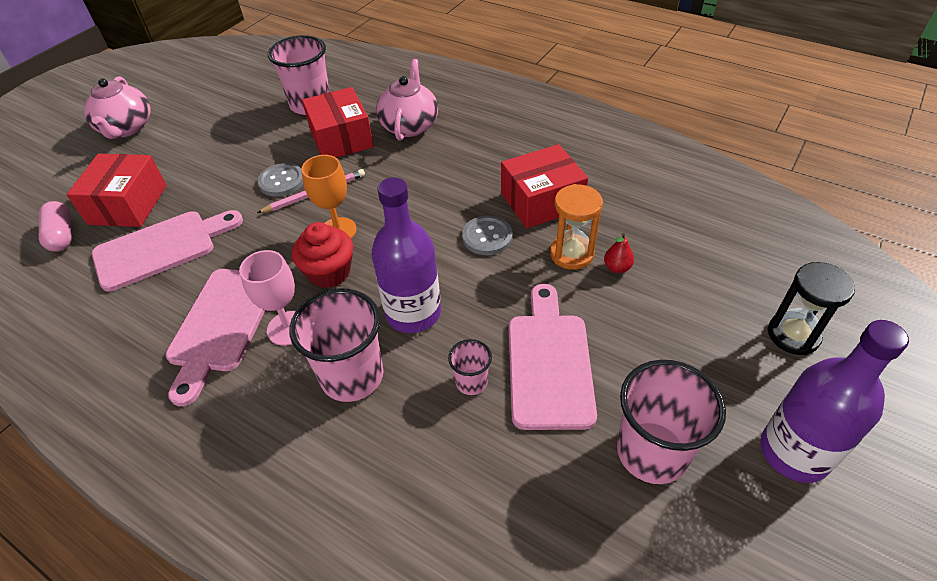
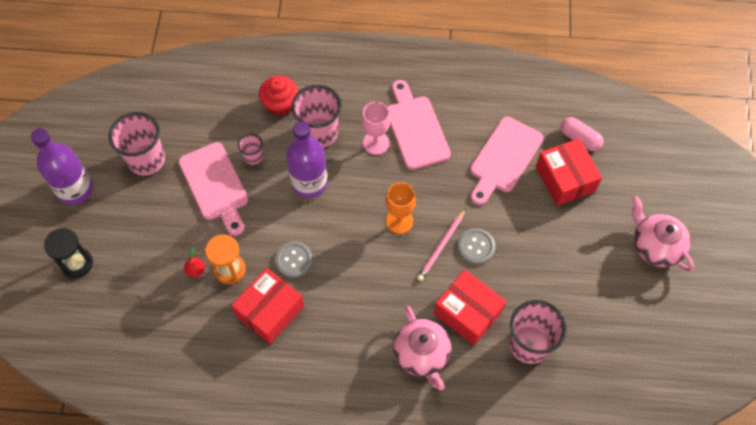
camera: 150 degrees right, 15 degrees up
(329, 272) = (380, 188): red cupcake -> red cupcake (280, 105)

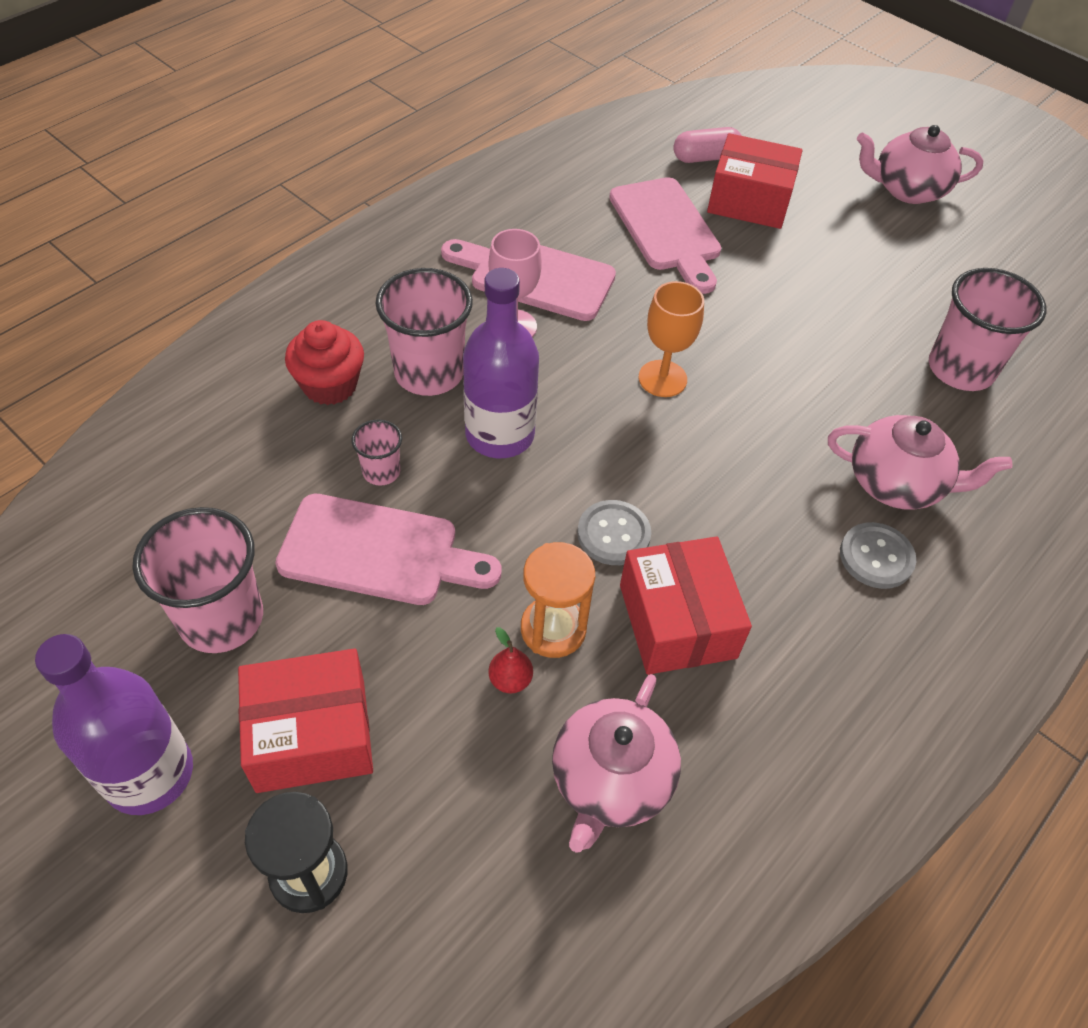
camera: 55 degrees left, 10 degrees down
(180, 333) = (610, 780): none -> pink teapot
(441, 246) = (742, 361): pink pencil -> none
(468, 312) = (867, 397): red box -> red box (311, 734)
(476, 247) = (773, 330): grey button -> grey button (876, 557)

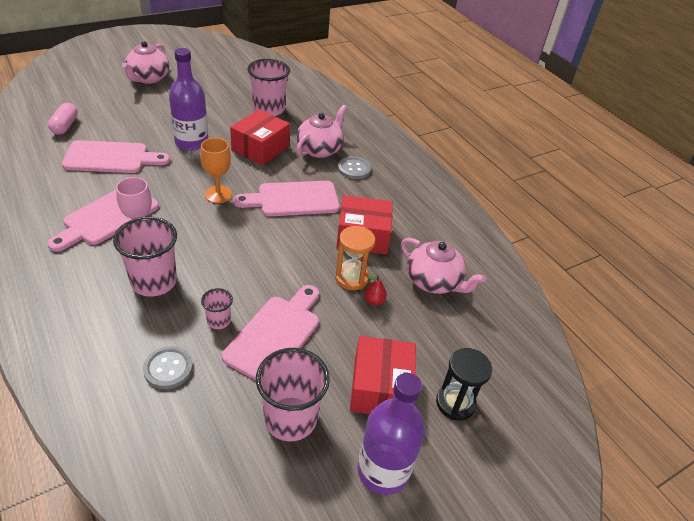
camera: 75 degrees left, 10 degrees down
(330, 385) = (133, 331): red cupcake -> none
(500, 434) = (220, 264): purple bottle -> purple bottle (191, 142)
(613, 534) = (306, 241): grey button -> grey button (168, 368)
(716, 483) = (293, 199): none -> pink cutting board
(749, 200) = (113, 124): red box -> red box (260, 148)

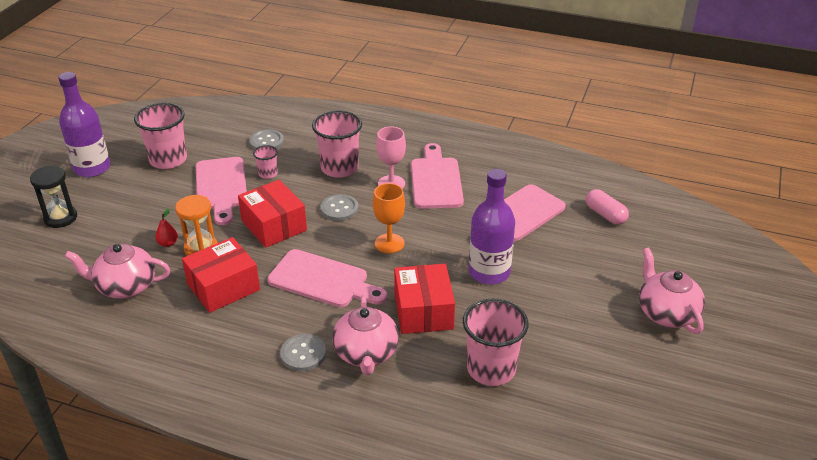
camera: 145 degrees right, 5 degrees down
(211, 242) = (339, 209): none -> grey button
(293, 199) = (322, 280): pink cutting board -> pink cutting board turned 75 degrees clockwise
(380, 388) = (121, 199): red box -> red box (274, 225)

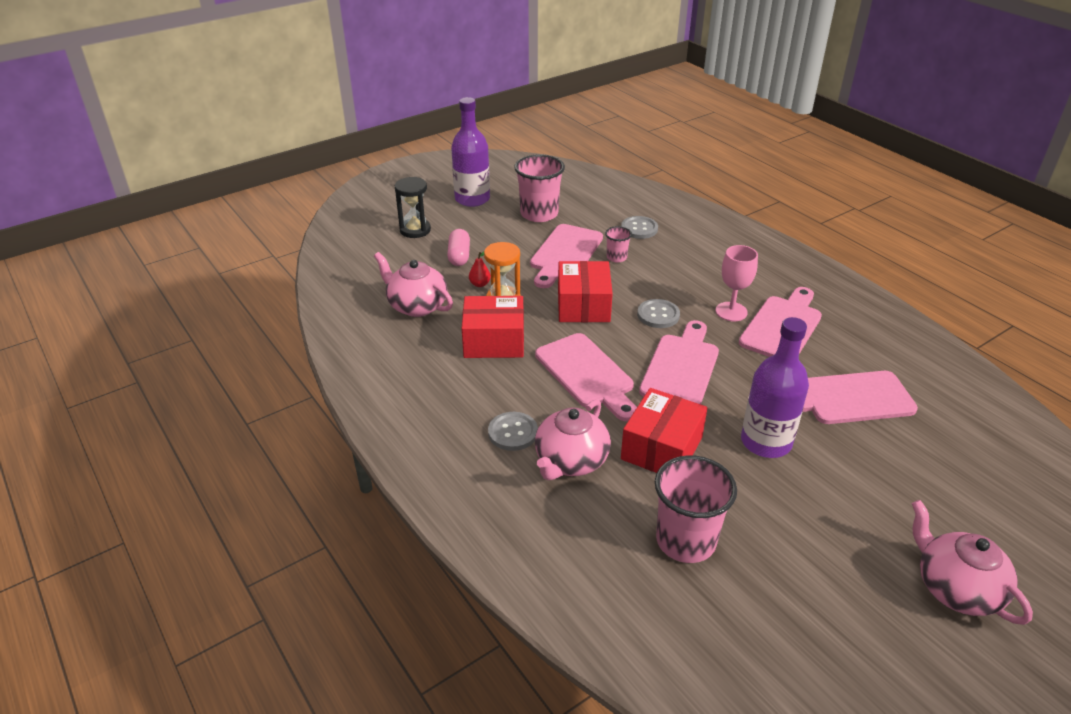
camera: 35 degrees right, 0 degrees up
(339, 168) = (690, 277): pink cup -> none
(389, 243) = (681, 367): orange goblet -> pink cutting board
(605, 215) = (962, 442): pink capsule -> pink capsule (459, 256)
(666, 313) = (956, 588): pink teapot -> pink teapot turned 45 degrees counterclockwise

